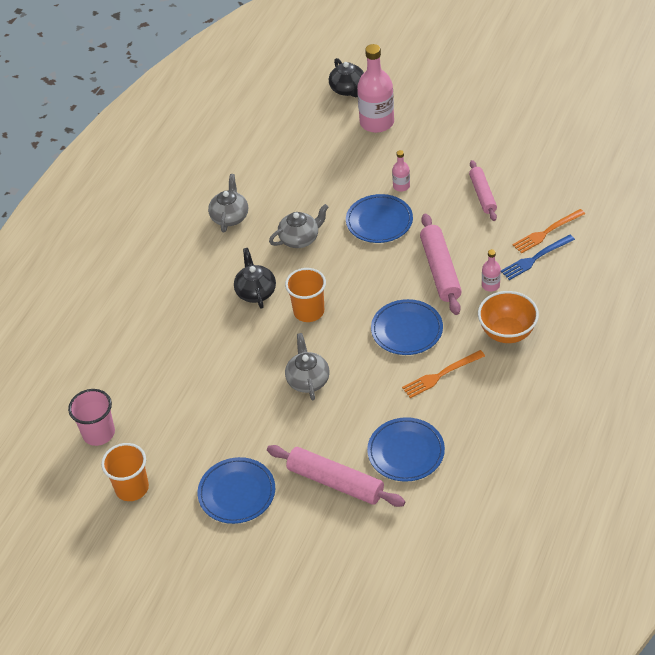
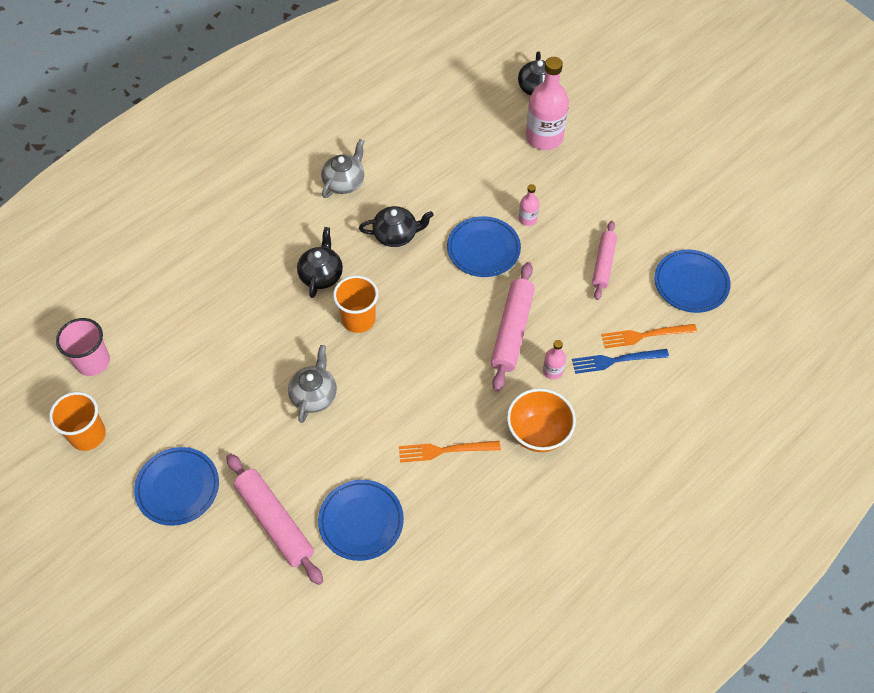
camera: 20 degrees right, 10 degrees up
(300, 239) = (396, 235): grey teapot -> black teapot
(407, 330) = (440, 383): blue plate -> blue plate (691, 283)

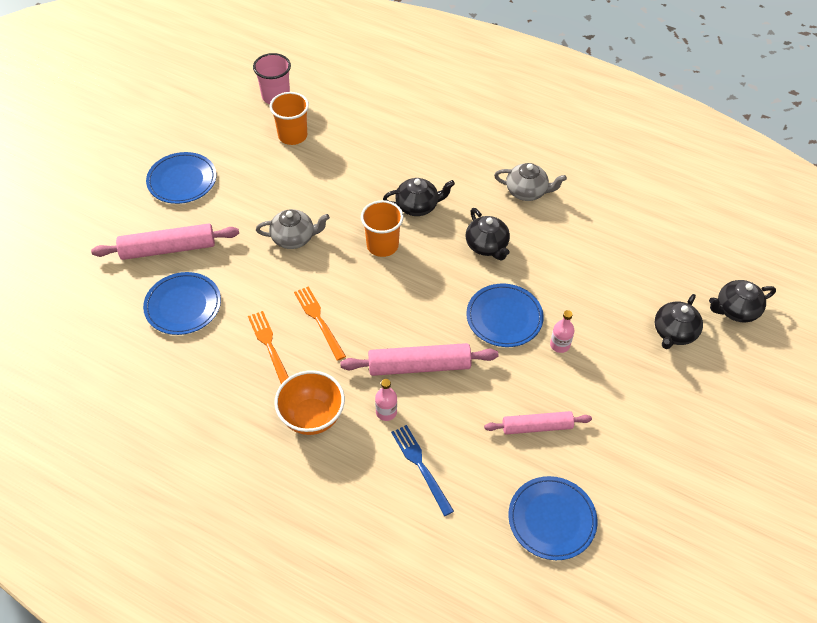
camera: 70 degrees right, 5 degrees down
(88, 435) = (212, 116): orange cup -> orange cup (292, 136)
(275, 522) = (168, 249): pink rolling pin -> pink rolling pin turned 45 degrees clockwise
(544, 137) = (674, 333): pink bottle -> black teapot
(645, 335) = (463, 487): orange fork -> orange fork (319, 320)

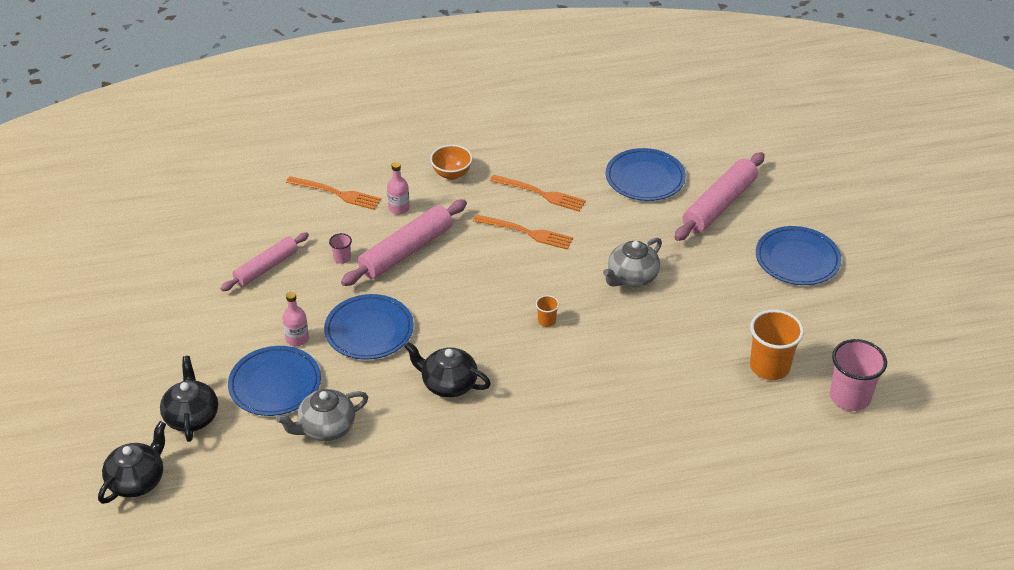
camera: 140 degrees right, 10 degrees down
(312, 417) = (451, 174): orange bowl -> orange bowl, size x0.64
(382, 245) = (546, 321): orange cup -> orange cup, size x0.46
(418, 206) = (557, 379): black teapot -> none
(421, 466) = (336, 193): blue fork -> orange fork
(472, 394) = (342, 258): none -> pink cup
(527, 191) = (463, 470): grey teapot -> grey teapot (326, 428)
(551, 519) = (206, 219): blue plate -> blue plate (275, 384)

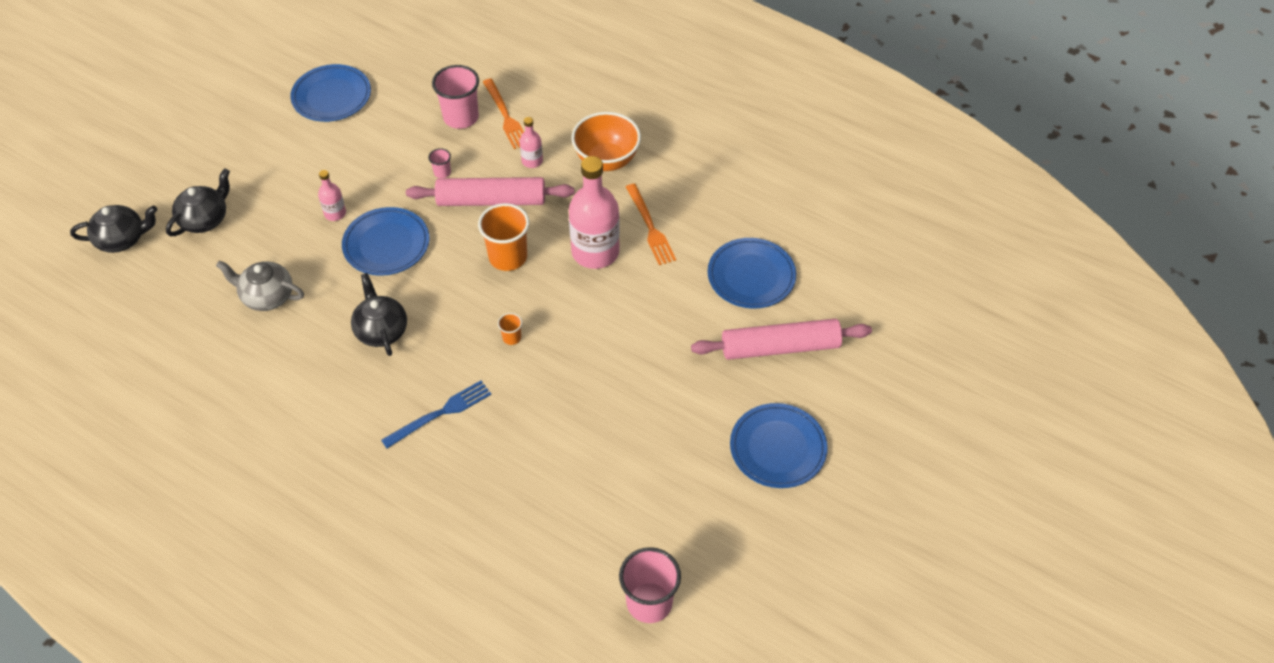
camera: 45 degrees right, 10 degrees up
(266, 267) = (386, 141): pink rolling pin -> none
(275, 384) = (279, 237): blue plate -> blue plate (331, 96)
(302, 215) = (461, 117): none -> pink cup
(451, 174) = (606, 160): orange bowl -> orange bowl, size x1.56
(526, 232) = (595, 252): orange fork -> pink bottle
(567, 400) = (440, 413): none -> blue fork
(631, 277) = (622, 353): grey teapot -> none
(769, 367) = (622, 519): orange cup -> orange cup (508, 257)

